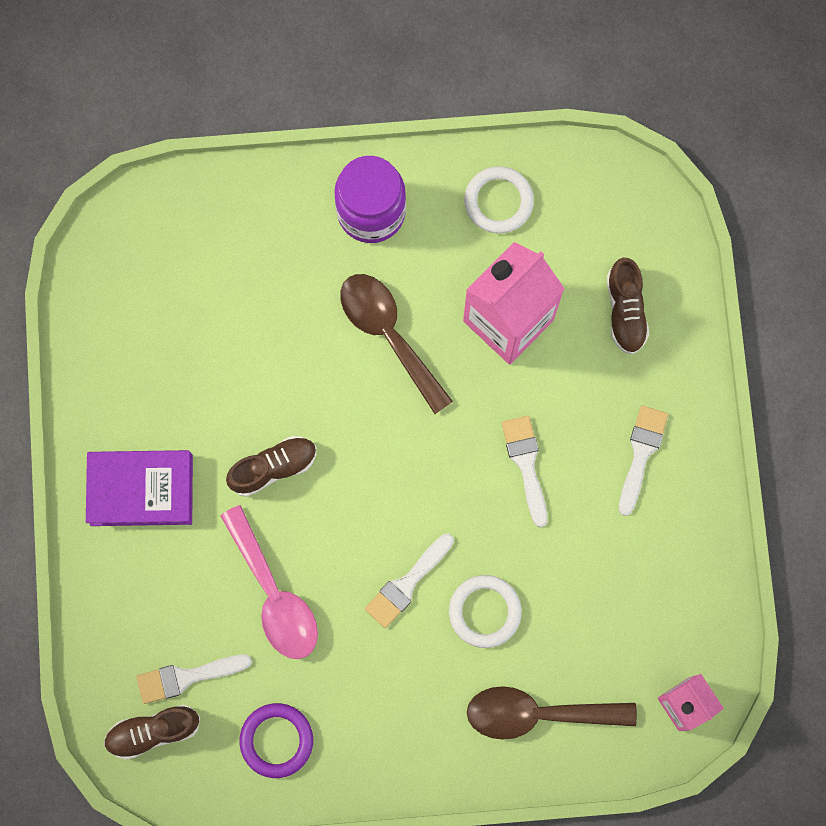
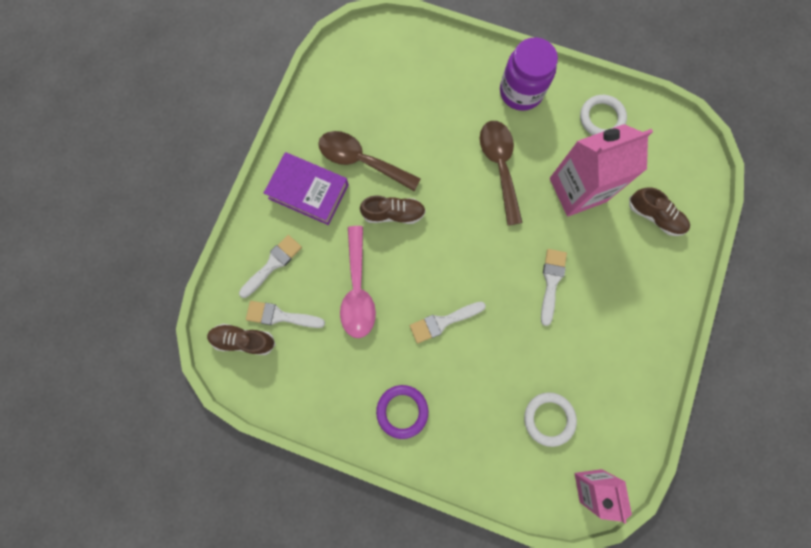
camera: 25 degrees right, 0 degrees up
(276, 740) = (316, 382): purple ring -> purple ring (402, 411)
(484, 611) = (484, 362): white ring -> white ring (549, 418)
(538, 713) = (490, 445): brown spoon -> brown spoon (362, 161)
(625, 311) = (654, 216): brown shoe -> brown shoe turned 75 degrees counterclockwise
(641, 453) = (628, 308): white brush -> white brush (273, 264)

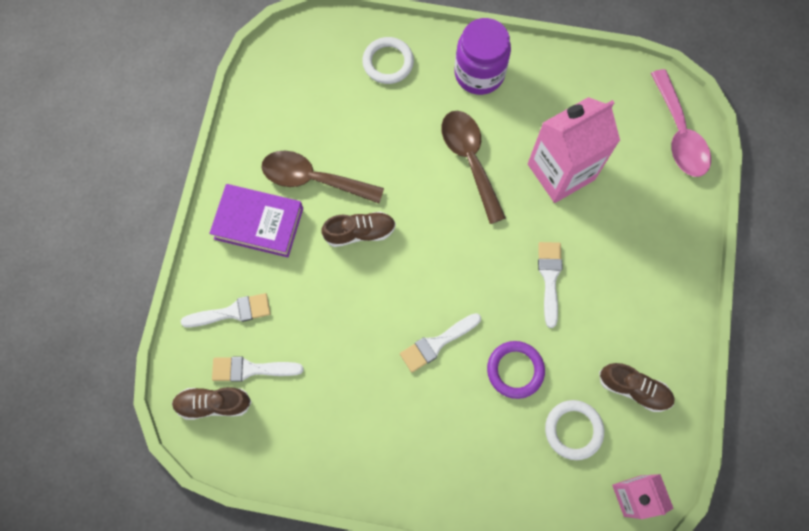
camera: 10 degrees left, 5 degrees down
(273, 264) = (232, 312): white brush -> white brush turned 45 degrees clockwise
(357, 290) = (334, 324): pink spoon -> pink spoon (678, 133)
(402, 411) = (408, 451): purple ring -> purple ring (515, 370)
(601, 118) = (573, 88): white ring -> white ring (388, 62)
(654, 216) = (650, 187): brown shoe -> brown shoe (633, 389)

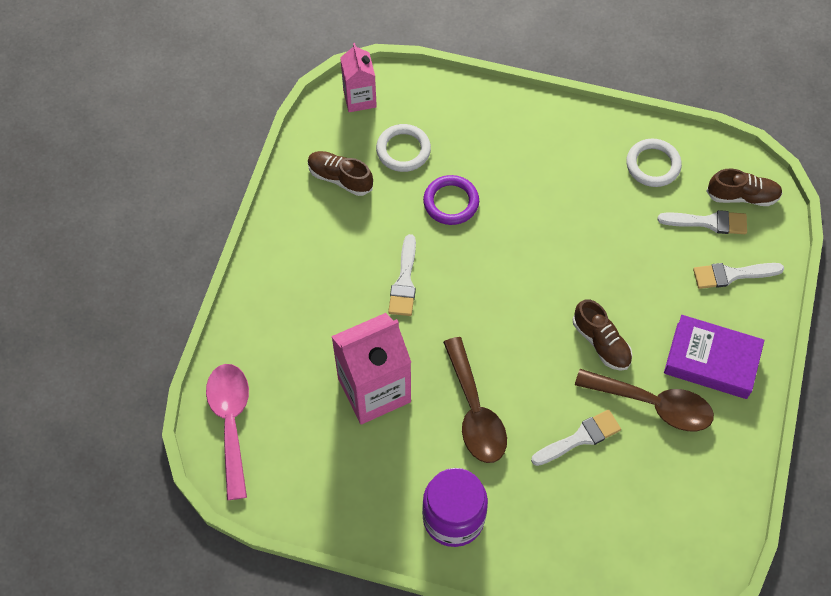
camera: 175 degrees left, 10 degrees down
(360, 232) = (601, 342): brown shoe -> brown shoe turned 120 degrees counterclockwise
(388, 62) = (565, 542): white ring -> white ring (653, 165)
(437, 343) = (525, 230): white brush -> white brush (580, 438)

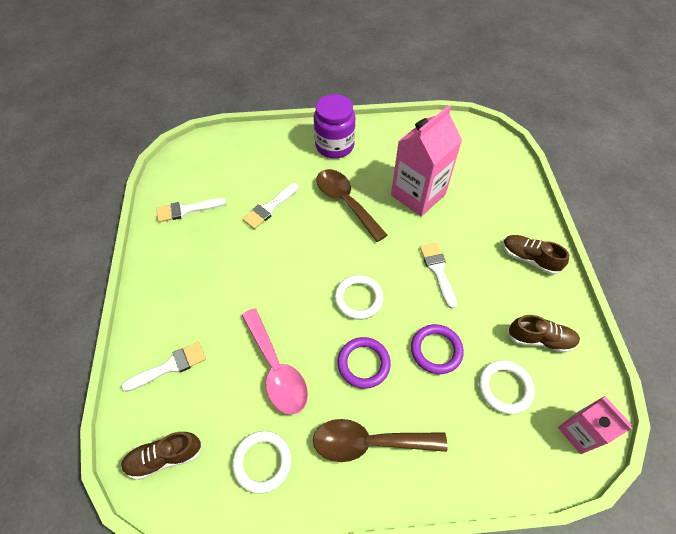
camera: 160 degrees right, 5 degrees down
(231, 423) = (493, 152): pink spoon -> pink spoon (276, 369)
(509, 280) = (358, 298): none -> white ring
(530, 213) = (363, 363): none -> purple ring
(601, 342) = (271, 274): brown shoe -> brown shoe (529, 258)
(653, 404) = (222, 243): brown spoon -> brown spoon (369, 442)
(708, 222) = (196, 413): white brush -> white brush (186, 210)
(711, 361) = (182, 287): purple book -> none

